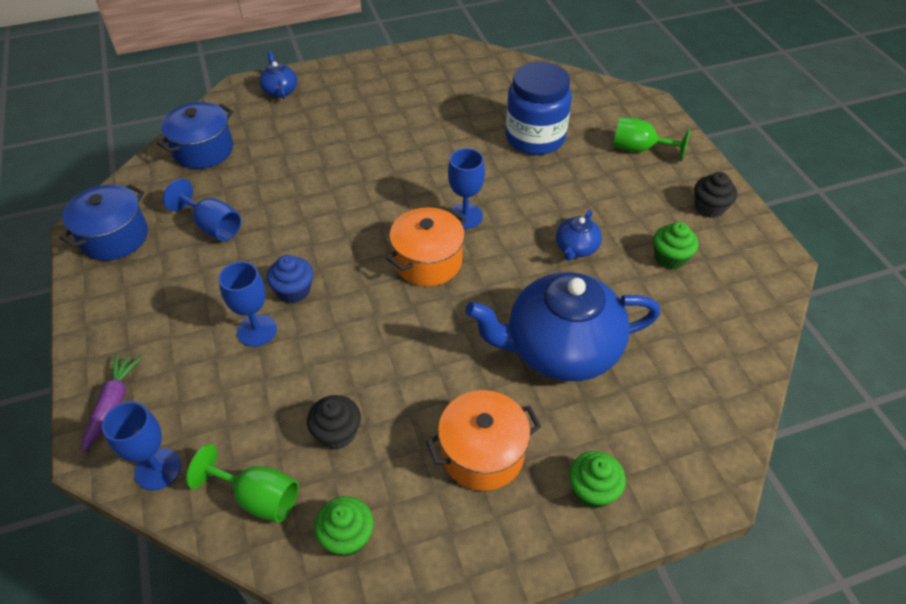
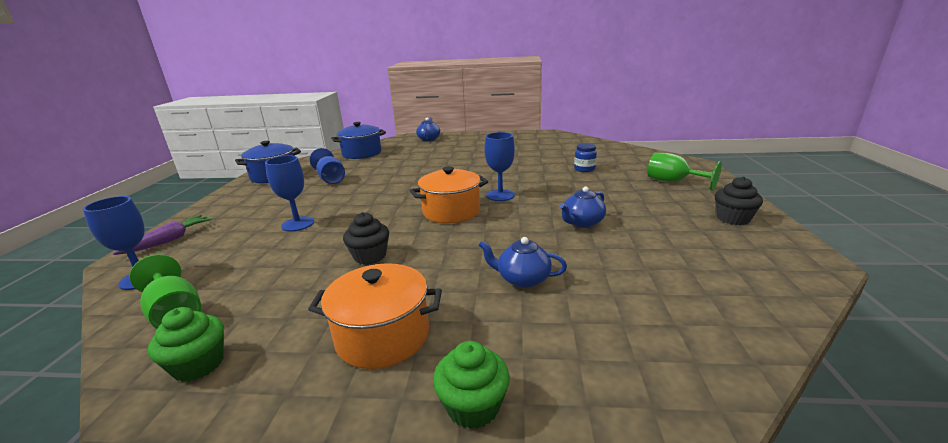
camera: 25 degrees right, 25 degrees down
(294, 291) = (344, 210): blue cupcake -> none
(337, 433) = (280, 289): black cupcake -> black cupcake (370, 256)
(535, 138) = (584, 169): blue jar -> blue jar, size x0.43
(560, 349) = (522, 279): blue teapot -> blue teapot, size x0.44
(670, 258) = (676, 241): green cupcake -> none

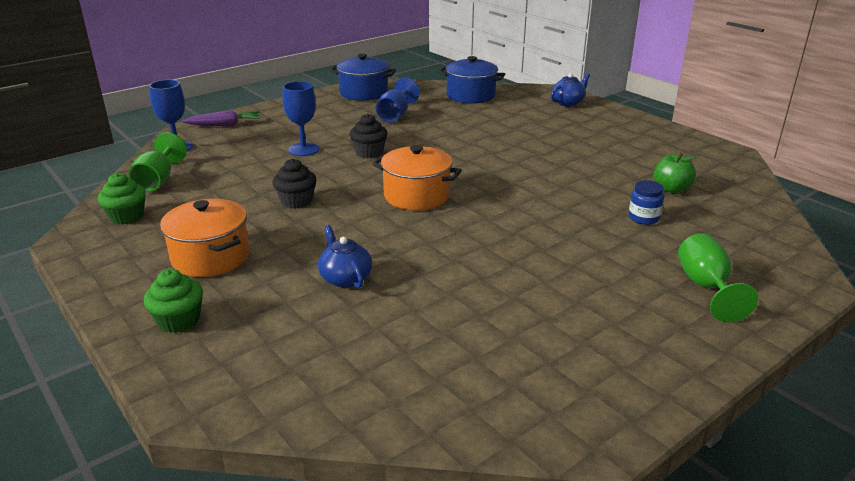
camera: 45 degrees right, 5 degrees up
(500, 195) = (488, 202): blue goblet -> none
(564, 154) = (671, 189): none -> green apple
(582, 222) = (493, 267): blue teapot -> none
(733, 218) = (651, 356): black cupcake -> black cupcake (369, 152)

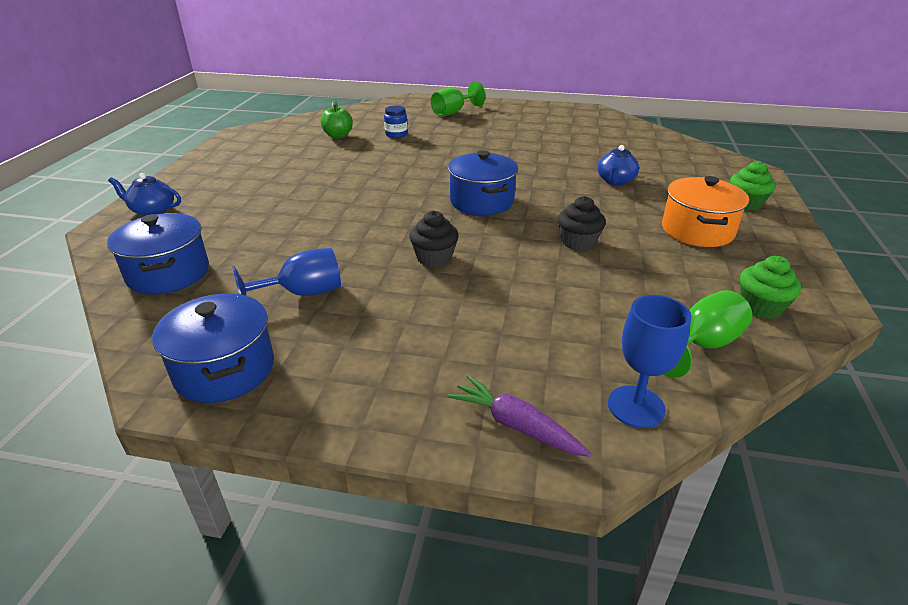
camera: 130 degrees left, 5 degrees up
(303, 149) = (485, 299): blue goblet -> none
(416, 196) = (482, 201): orange pot -> blue pot

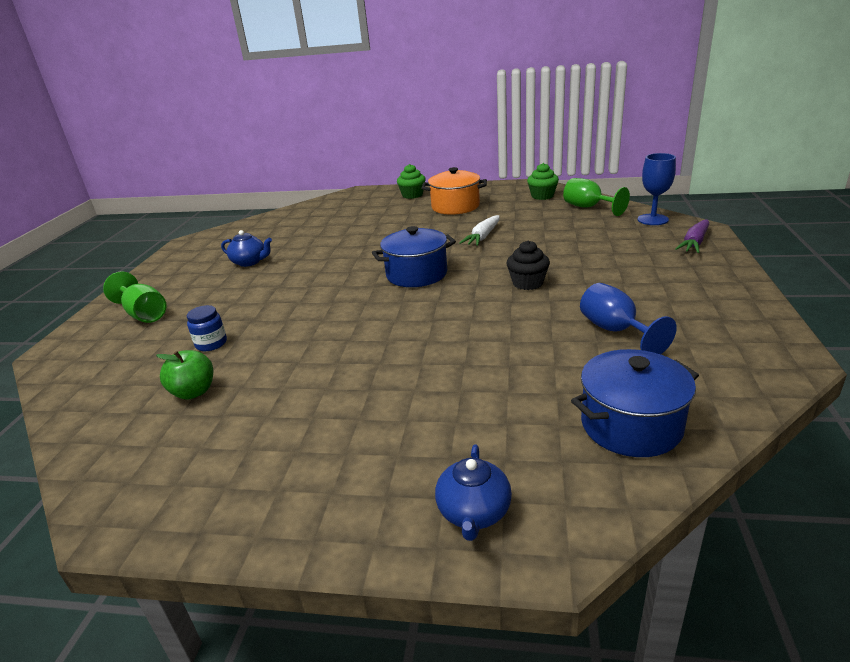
camera: 90 degrees left, 5 degrees down
(224, 369) = (740, 341): blue pot -> none
(578, 242) = (483, 237): black cupcake -> white carrot
(615, 181) = (373, 229): blue teapot -> blue teapot (250, 262)

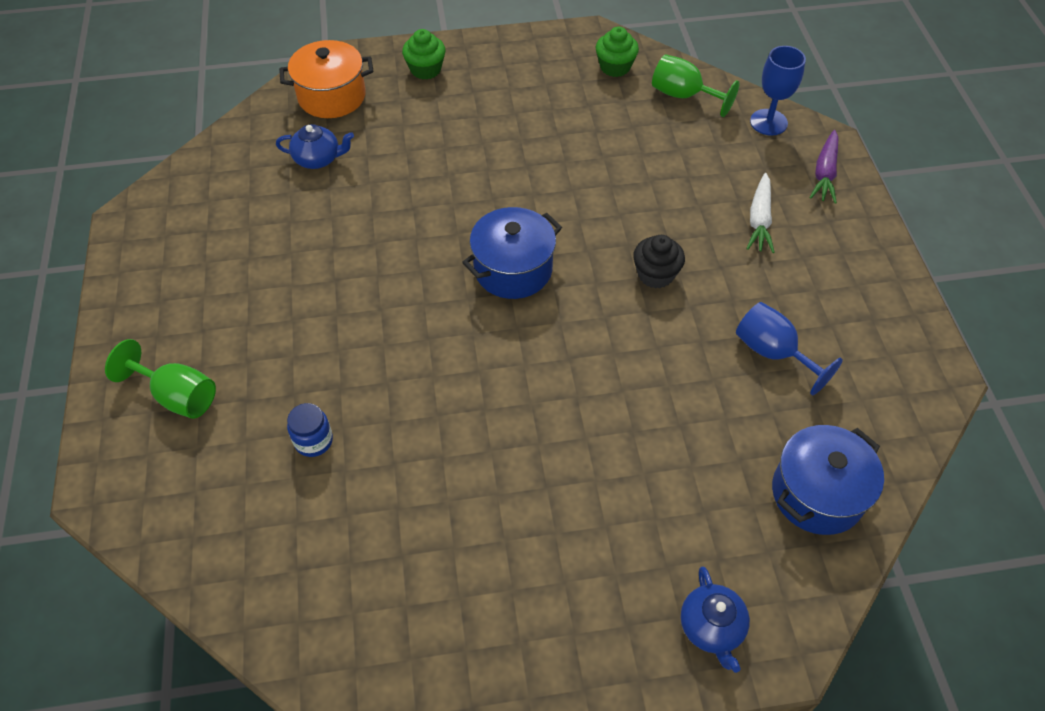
camera: 20 degrees left, 25 degrees up
(194, 392) = (345, 526): green apple -> none
(250, 262) = (262, 262): blue teapot -> blue teapot (318, 159)
(455, 207) = (502, 100): orange pot -> orange pot (332, 96)
(483, 237) = (567, 176): white carrot -> white carrot (759, 220)

